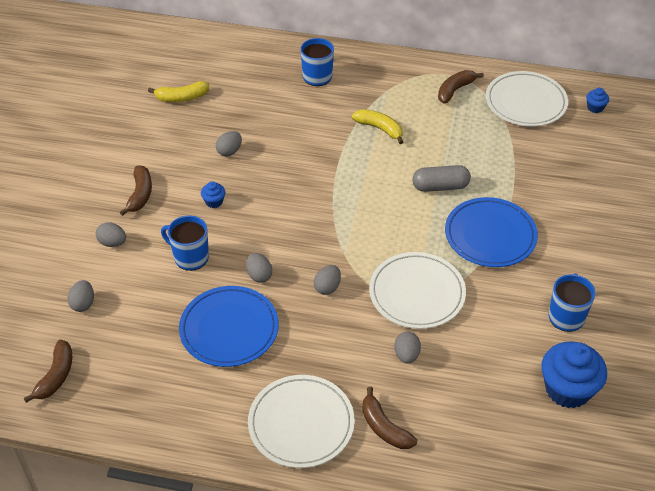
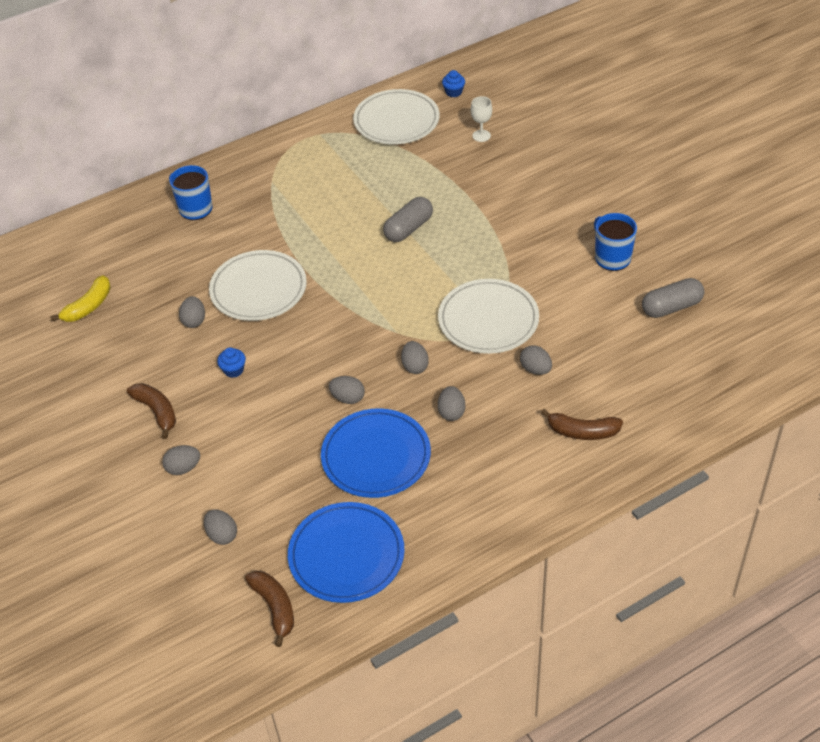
camera: 40 degrees left, 0 degrees up
(190, 257) = (270, 428): blue mug -> none
(301, 423) = (520, 478): white plate -> white plate (258, 289)
(312, 339) = (451, 412): none -> grey egg
(380, 129) = (304, 216): yellow banana -> none
(455, 90) = (329, 146): brown banana -> none
(490, 235) = (490, 239): blue plate -> blue plate (346, 555)
(567, 389) = (671, 307): blue cupcake -> grey capsule
(577, 154) = (481, 136): none -> white goblet

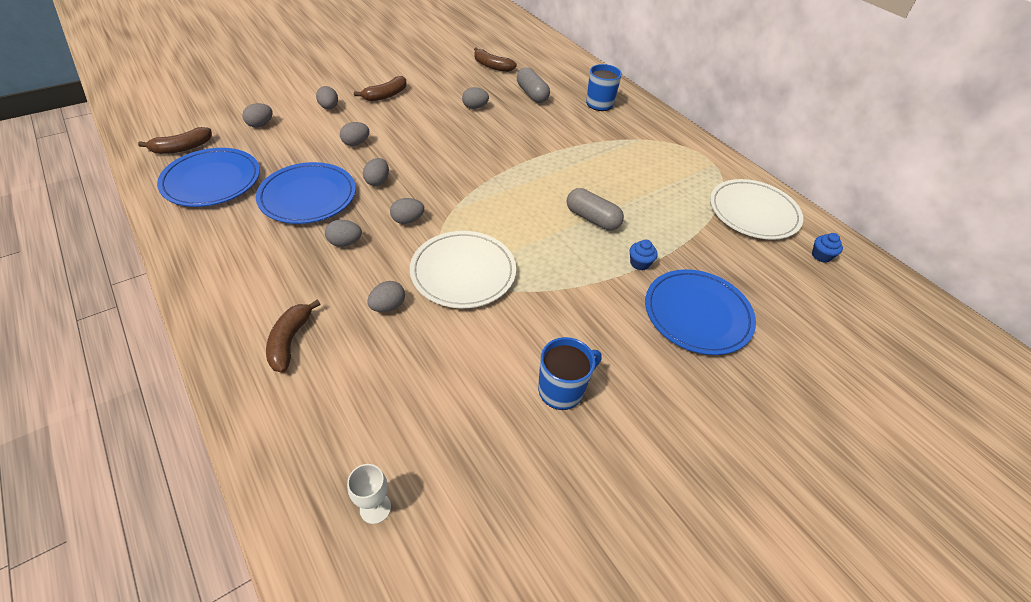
camera: 80 degrees right, 0 degrees up
(88, 306) = (492, 66): yellow banana -> brown banana
(233, 370) = (420, 125): blue cupcake -> blue cupcake (639, 263)
(258, 289) = (509, 135): white plate -> none
(270, 428) = (356, 143): none -> grey egg
(481, 136) = (753, 276): white goblet -> white goblet (375, 508)
(527, 175) = (697, 314): none -> blue plate
(671, 307) = (473, 451): grey capsule -> grey capsule (532, 94)

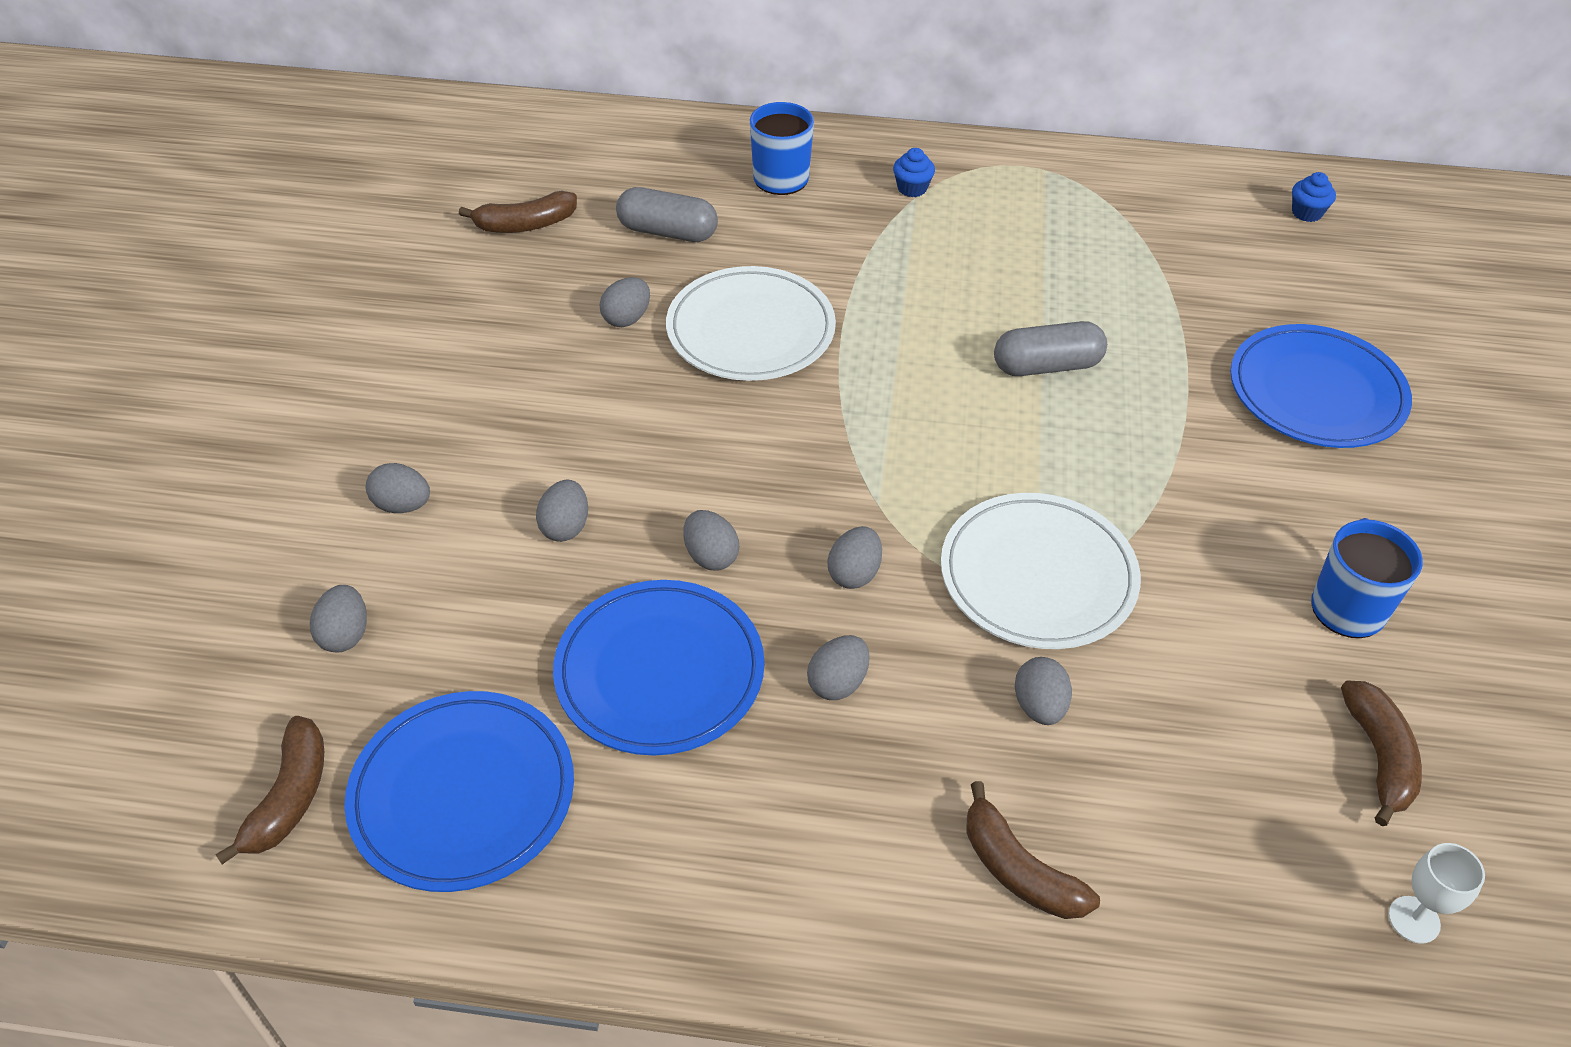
camera: 45 degrees left, 0 degrees up
(385, 95) = (455, 408): brown banana -> brown banana (1379, 757)
(639, 263) = (1180, 381): blue cupcake -> blue cupcake (912, 188)
(753, 212) = (1177, 208): white plate -> white plate (750, 330)

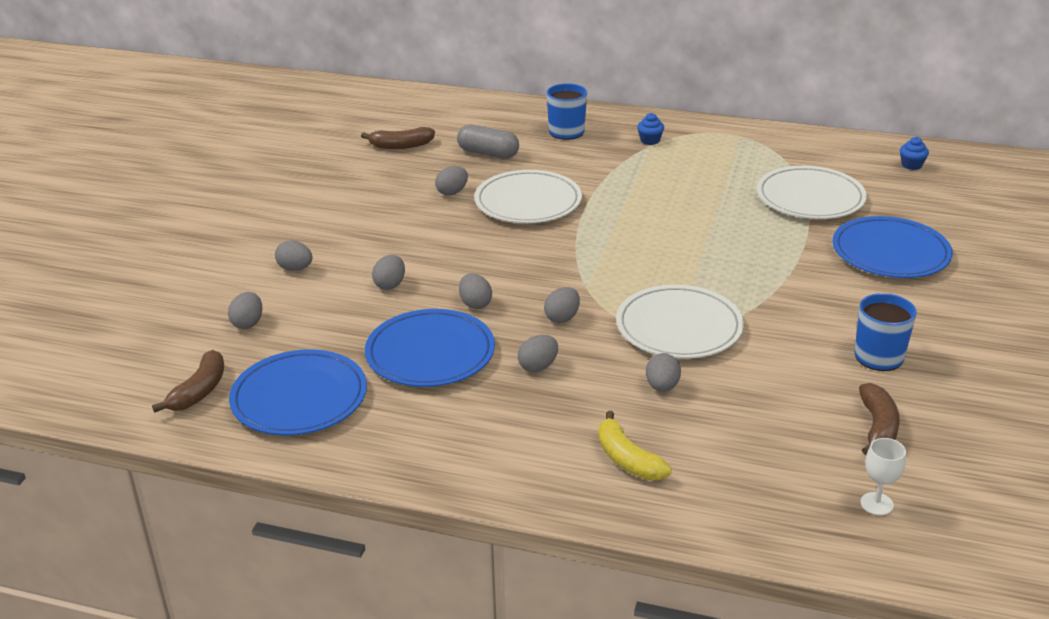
camera: 10 degrees right, 15 degrees down
(1018, 869) = (627, 459): brown banana -> yellow banana
(1047, 366) = (713, 230): grey capsule -> none
(1175, 289) = (810, 198): none -> white plate

